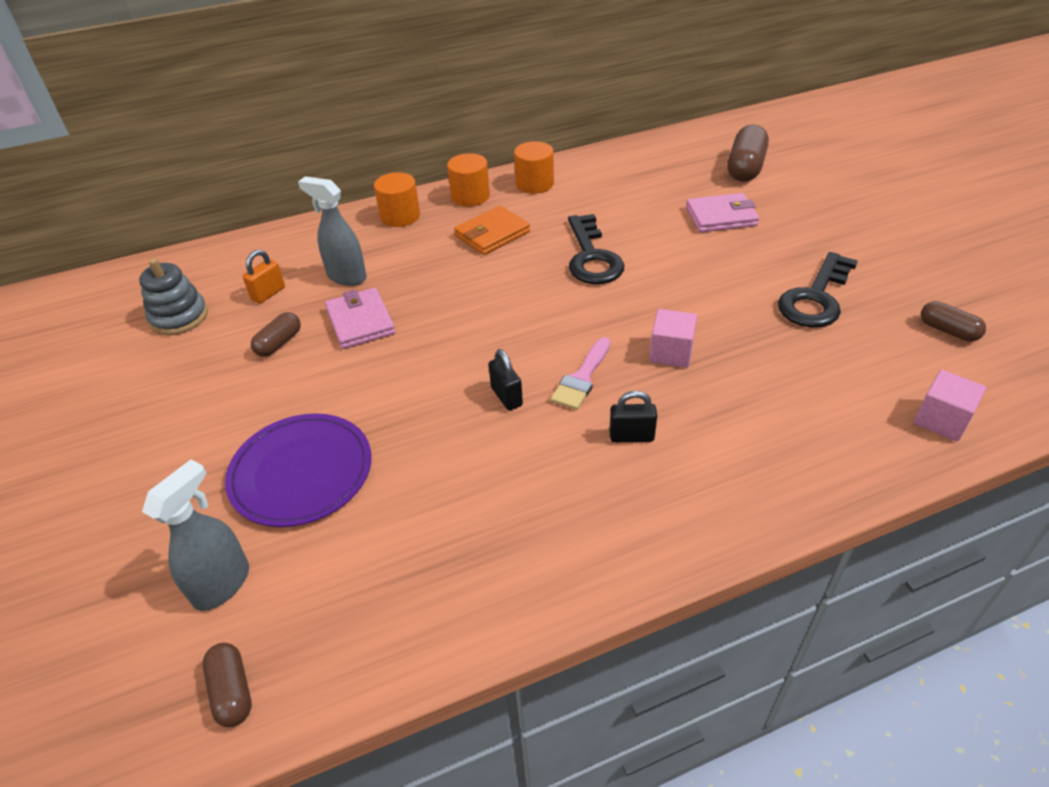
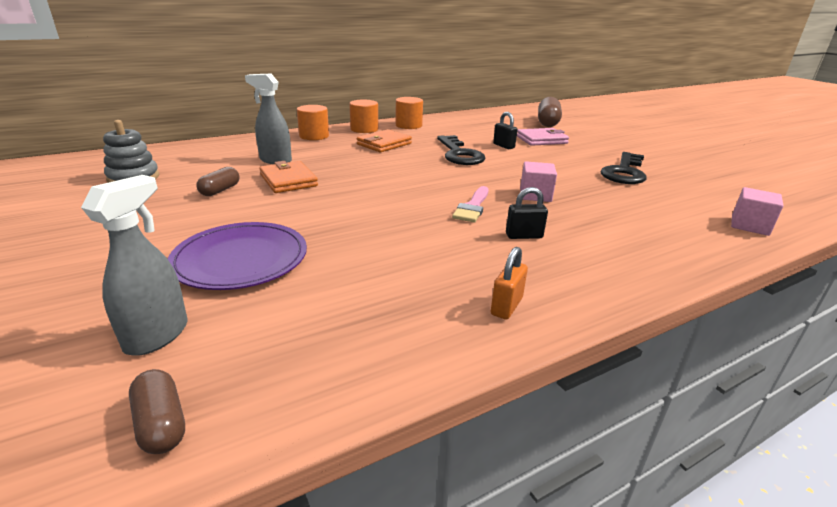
camera: 10 degrees left, 15 degrees down
(268, 294) = (211, 167): orange padlock -> orange padlock (506, 306)
(360, 322) = (288, 180): pink wallet -> orange wallet
(506, 396) = (415, 216): black padlock -> black padlock (503, 146)
(948, 331) = (722, 186): brown capsule -> none

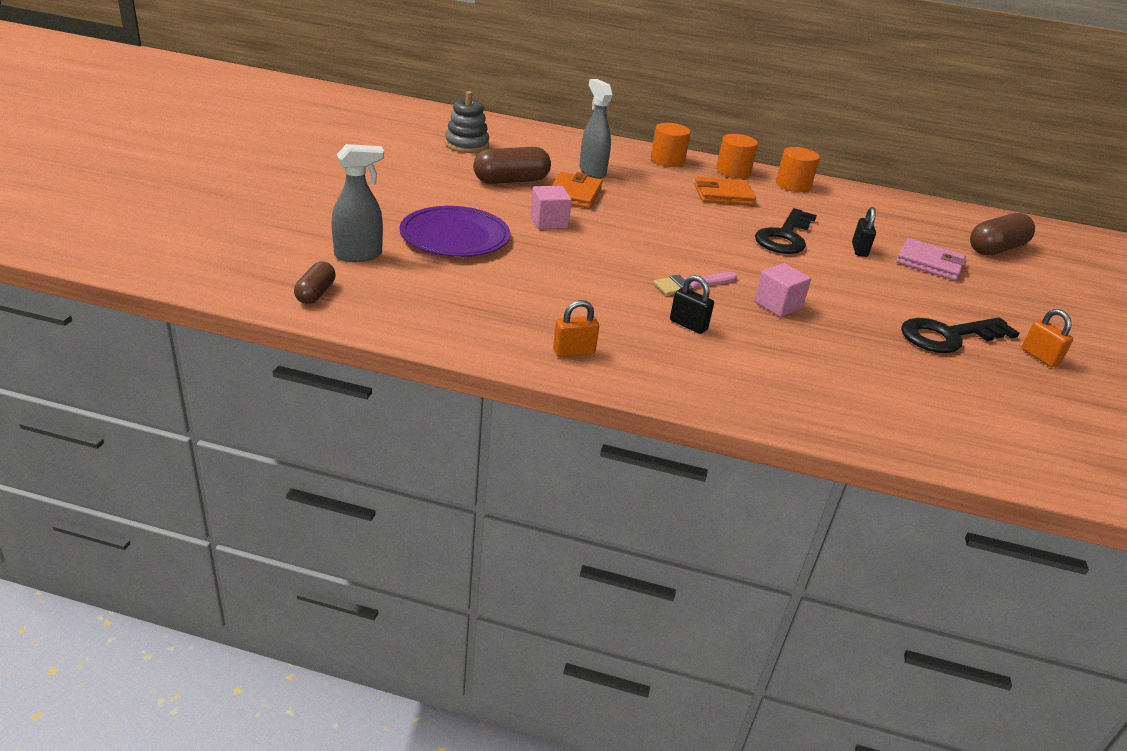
camera: 40 degrees right, 5 degrees up
(220, 190) = (511, 181): brown capsule -> brown capsule, size x1.72
(666, 164) = (1039, 357): none -> orange padlock
(749, 226) = (961, 441): pink cube -> pink cube (549, 222)

